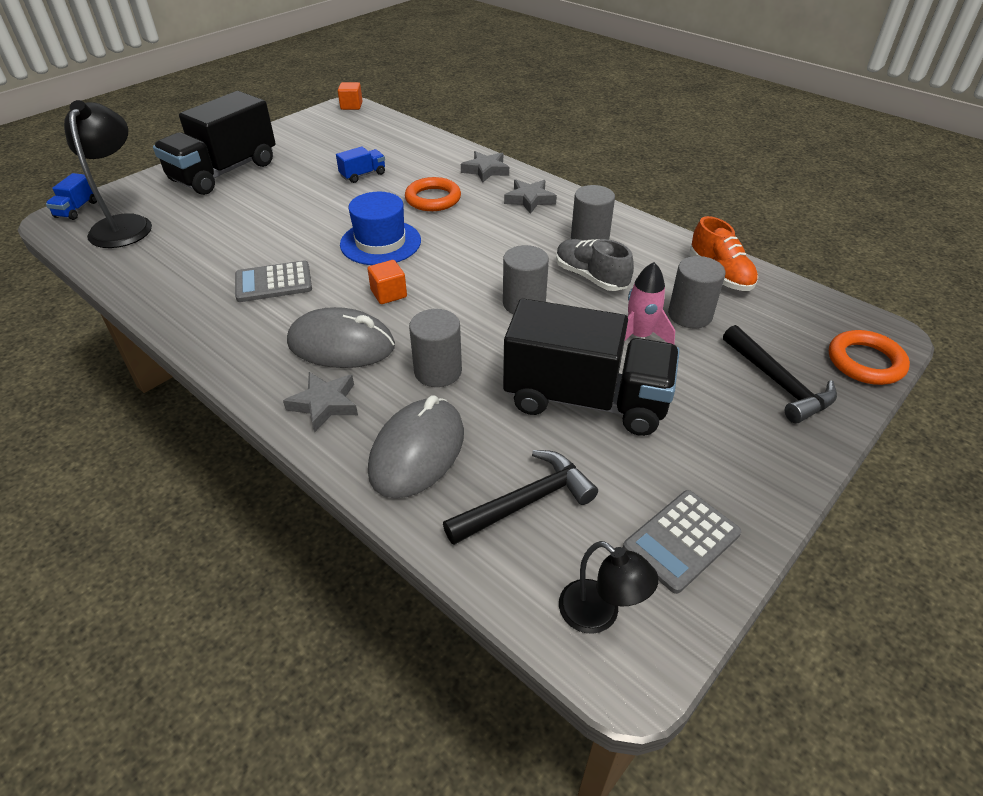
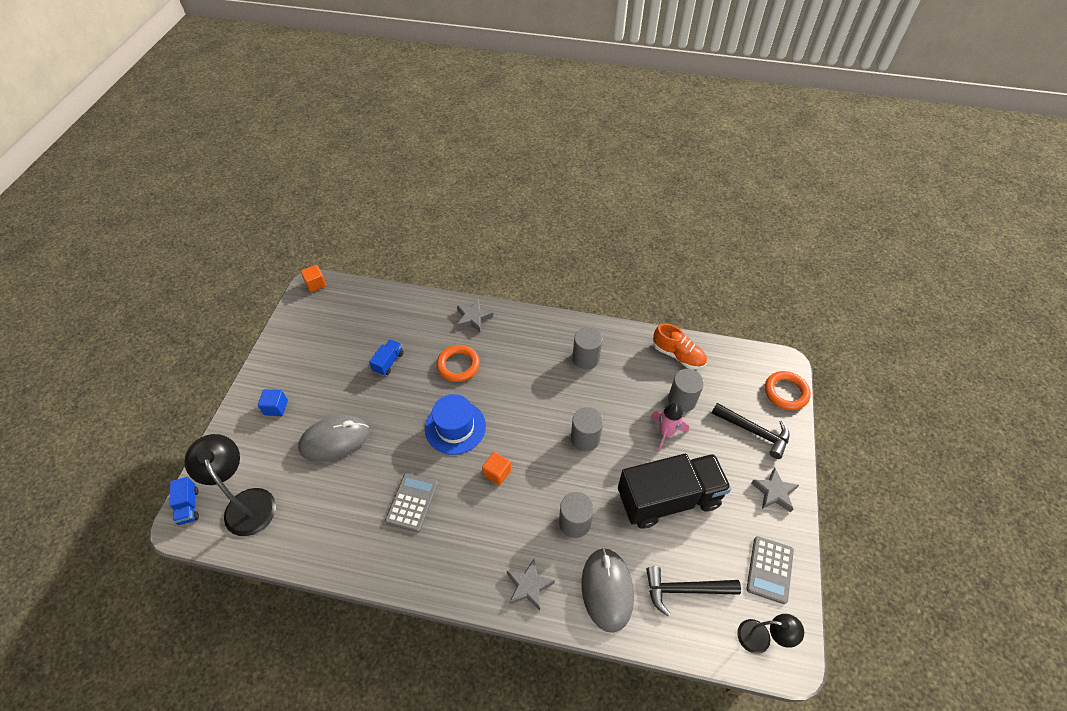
camera: 30 degrees left, 10 degrees up
(224, 172) = (276, 407): black truck -> blue cube
(273, 282) = (412, 502): grey calculator -> grey calculator turned 150 degrees clockwise
(341, 345) = (501, 533): grey mouse -> grey mouse (335, 440)
(526, 501) = (685, 590): black hammer -> black hammer turned 120 degrees counterclockwise
(529, 200) = (524, 336): grey star -> grey star (774, 492)
(590, 277) = (608, 394): grey shoe -> none

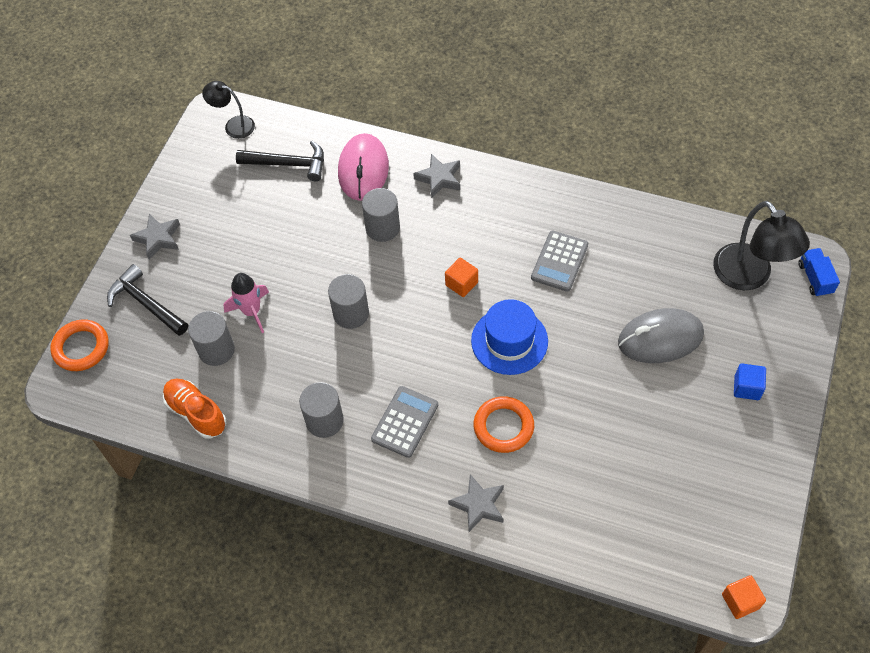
camera: 170 degrees left, 5 degrees up
(388, 362) = (603, 441): blue truck -> none
(607, 590) = (363, 170): grey mouse -> pink mouse
(668, 499) = (275, 241): black truck -> none
(769, 569) = (199, 173): grey calculator -> grey calculator (405, 422)

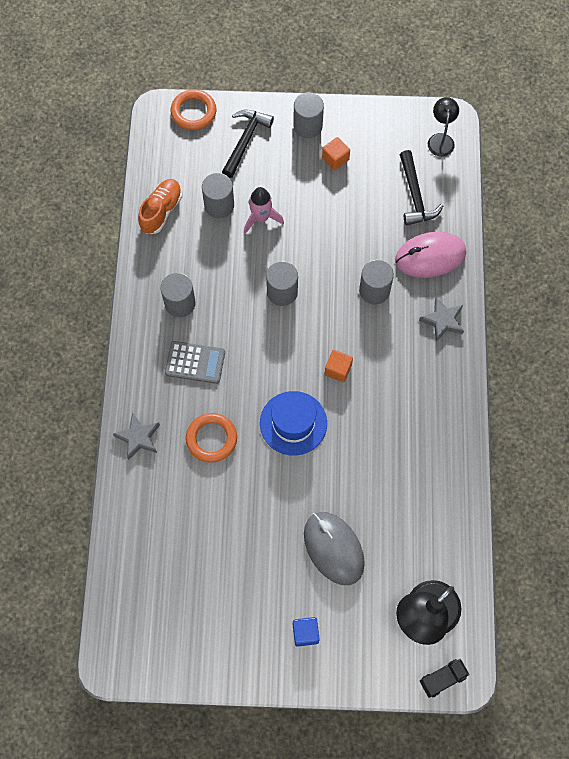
camera: 70 degrees right, 10 degrees up
(158, 238) = (308, 126): grey star -> grey cylinder
(559, 261) = (387, 444): grey calculator -> none
(740, 601) = (107, 659): orange cube -> orange cube (335, 159)
(815, 278) = (442, 679): blue truck -> black truck

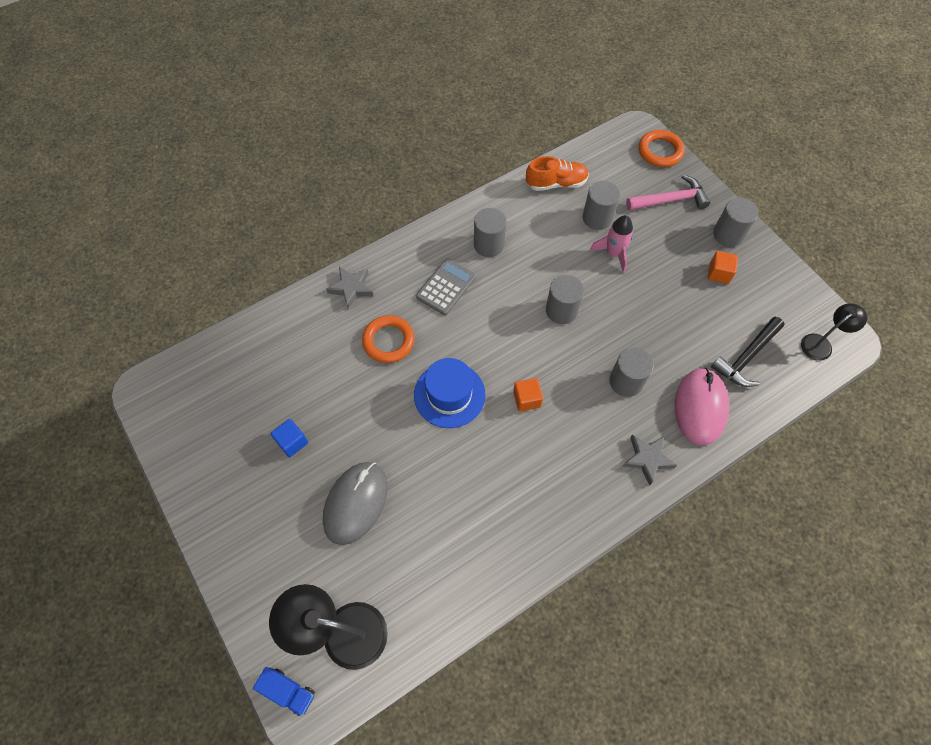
camera: 55 degrees right, 5 degrees down
(195, 362) = (446, 287): grey calculator -> grey calculator turned 120 degrees counterclockwise
(245, 141) = (670, 200): black hammer -> pink hammer
(305, 633) = (260, 529): blue cube -> blue cube (292, 442)
(430, 256) = (700, 407): pink mouse -> pink mouse turned 60 degrees clockwise
(442, 679) = (288, 691): black truck -> blue truck

